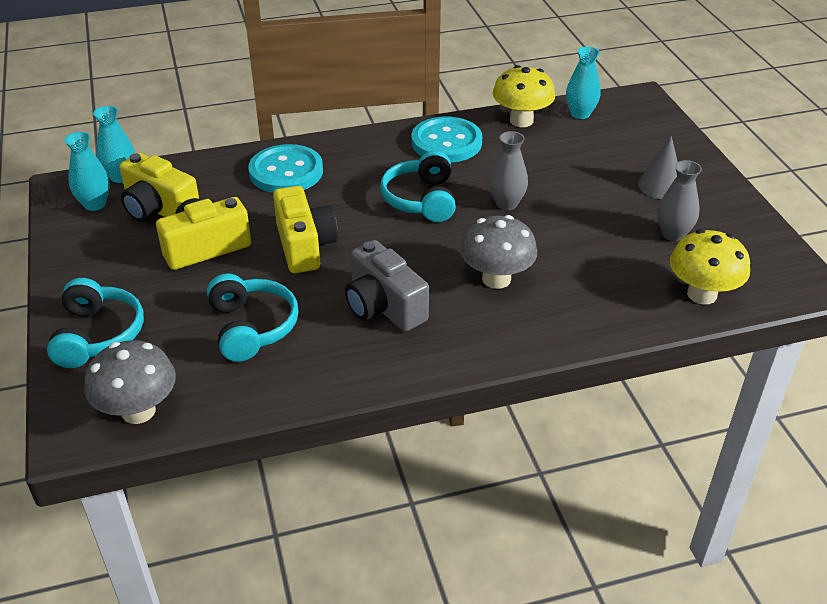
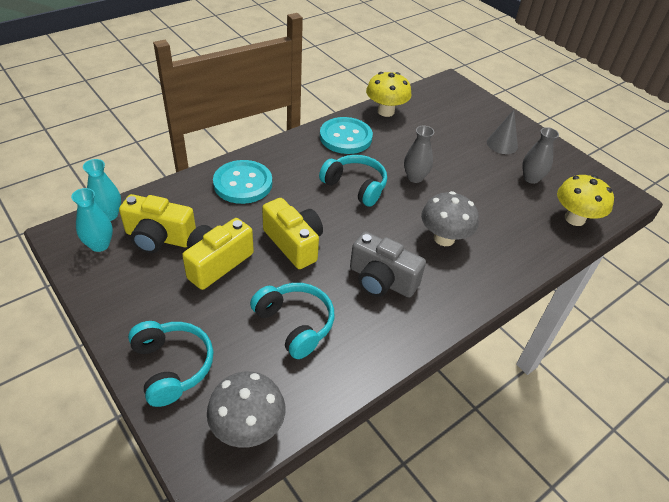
camera: 25 degrees left, 5 degrees up
(421, 199) = (355, 186): turquoise headphones -> turquoise headphones turned 150 degrees clockwise
(580, 114) = (420, 100): turquoise vase -> none

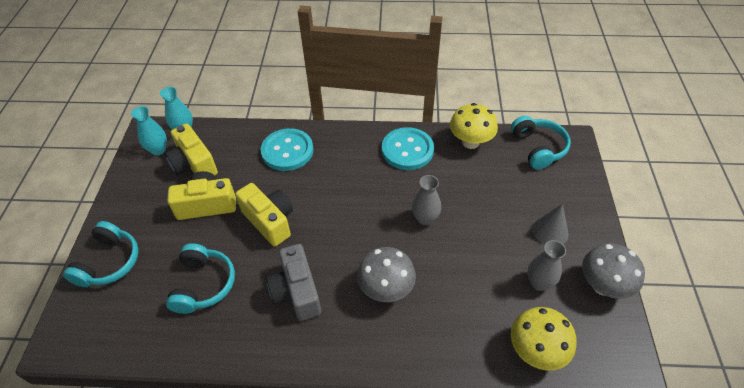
camera: 45 degrees right, 5 degrees up
(248, 427) = (102, 336): grey mushroom -> grey mushroom (603, 286)
(294, 243) = (270, 221): yellow camera -> yellow camera turned 45 degrees counterclockwise
(355, 186) = (366, 199): turquoise headphones -> turquoise headphones (538, 148)

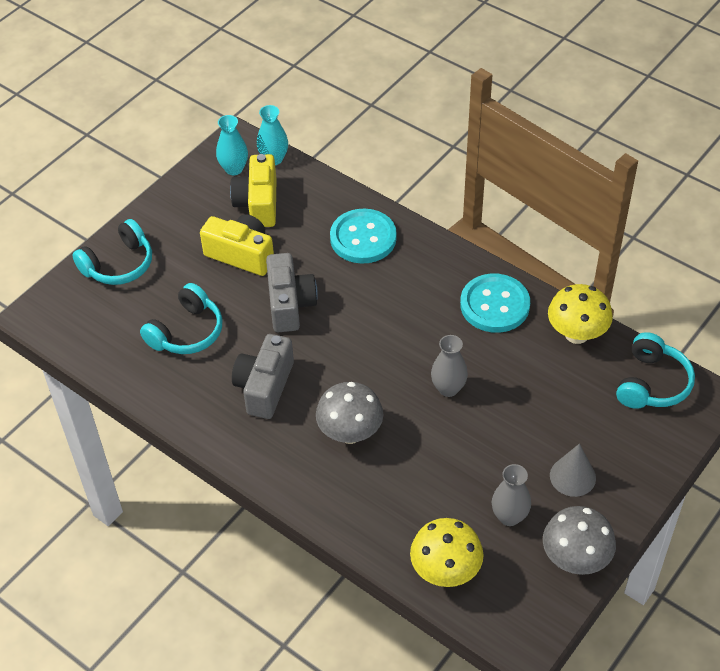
camera: 35 degrees right, 0 degrees up
(270, 221) = (290, 304): yellow camera -> grey camera

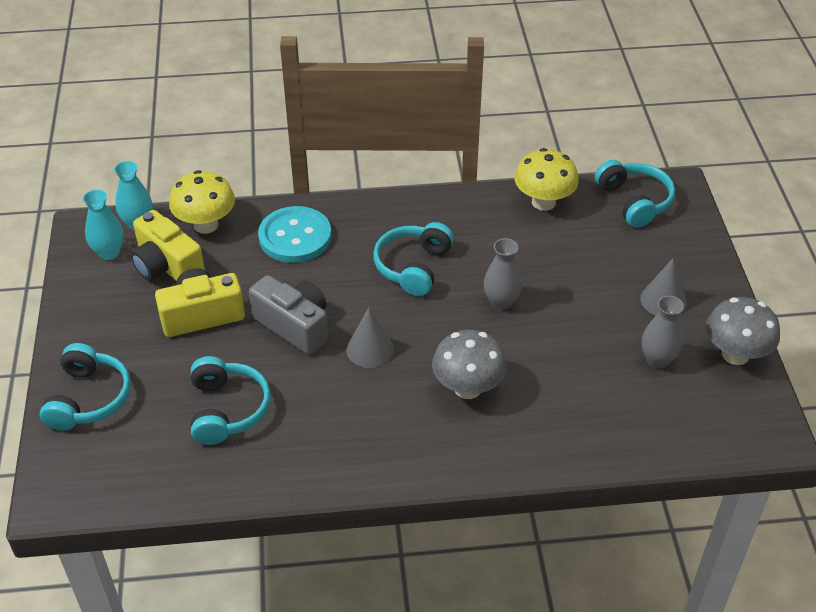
camera: 45 degrees left, 5 degrees down
(264, 387) = (353, 404): grey camera -> none
(318, 357) = (370, 349): none -> grey cone
(417, 317) = (413, 267): none -> turquoise headphones
(445, 571) = (664, 433): yellow mushroom -> yellow mushroom (206, 225)
(494, 305) = (460, 220): turquoise button -> none

